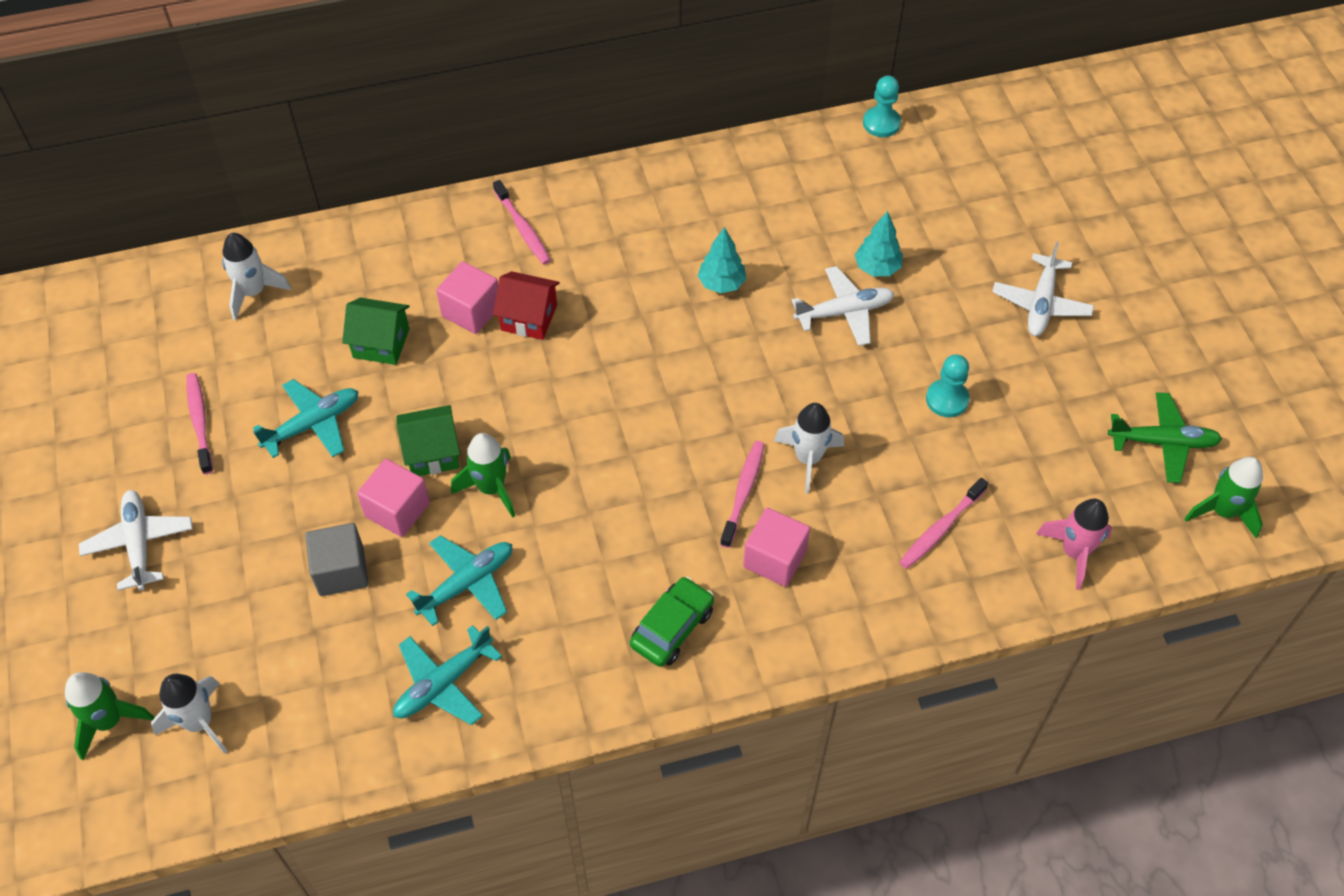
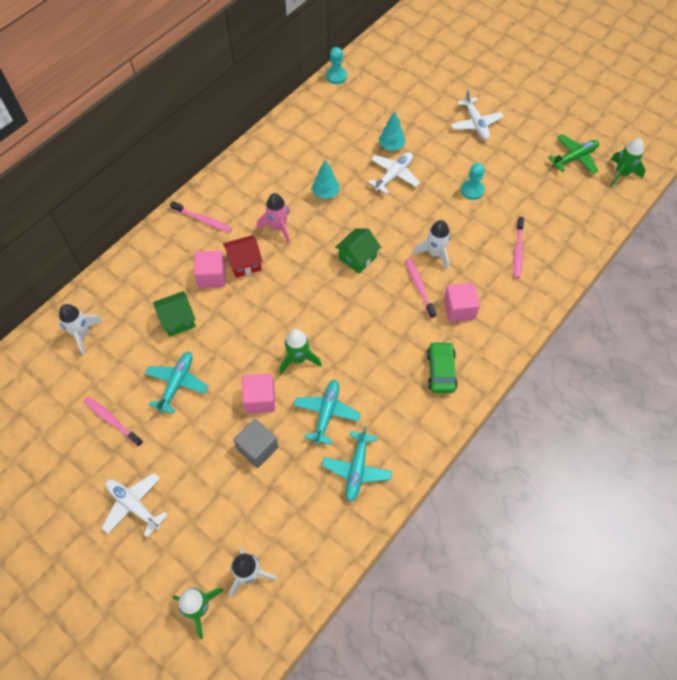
camera: 35 degrees left, 5 degrees up
(432, 453) = (253, 359): green house -> green house (357, 258)
(1074, 552) = (579, 227): pink rocket -> pink rocket (278, 227)

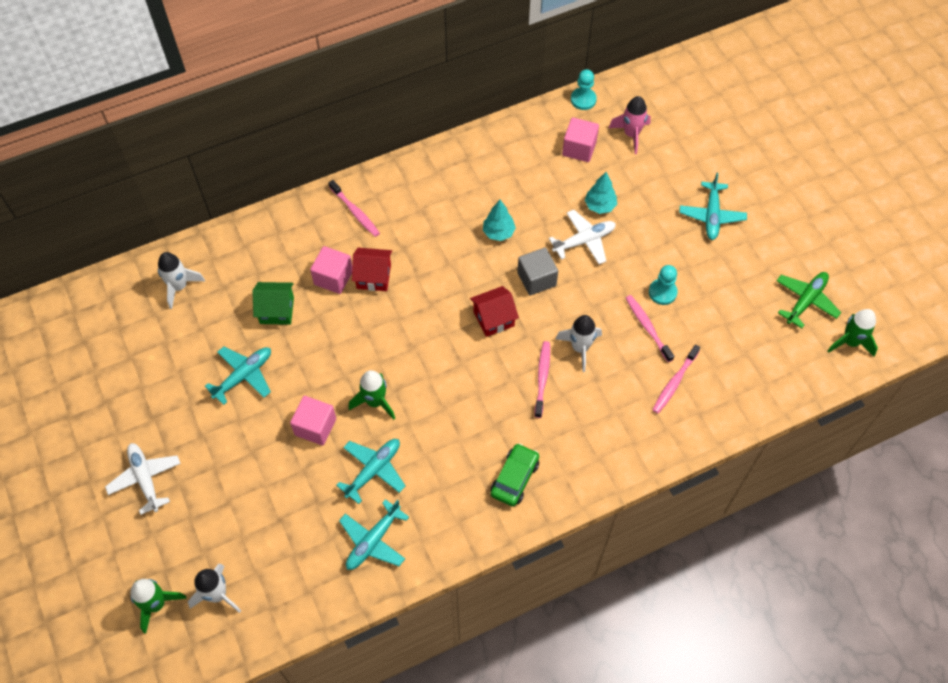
camera: 25 degrees right, 0 degrees up
(112, 420) = (165, 386): pink toothbrush -> pink toothbrush (647, 327)
(257, 448) = (287, 475): grey cube -> grey cube (536, 279)
(278, 227) = (428, 251): pink rocket -> pink rocket (631, 134)
(357, 258) = (494, 318): green house -> red house
(459, 309) = (571, 420): pink cube -> pink cube (579, 148)
(475, 124) = (711, 215): white plane -> turquoise plane
(574, 158) = (805, 301): green plane -> green plane turned 45 degrees counterclockwise

